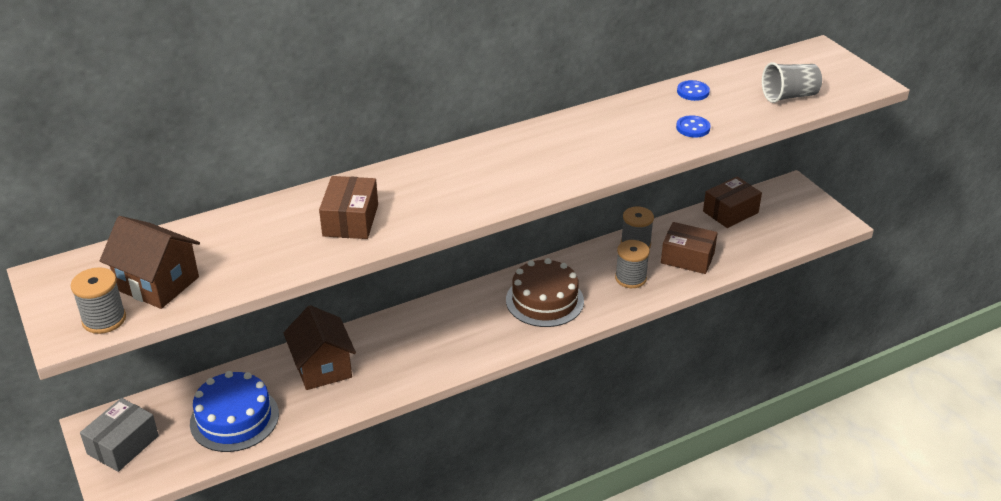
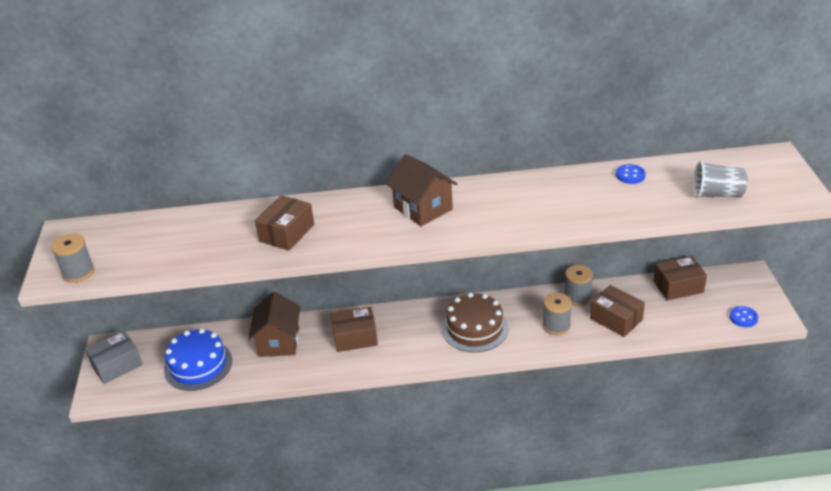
camera: 25 degrees right, 0 degrees up
(158, 283) = (128, 253): brown house -> brown house (423, 208)
(413, 341) = (355, 337): none -> brown box
(693, 128) = (608, 208): blue button -> blue button (743, 318)

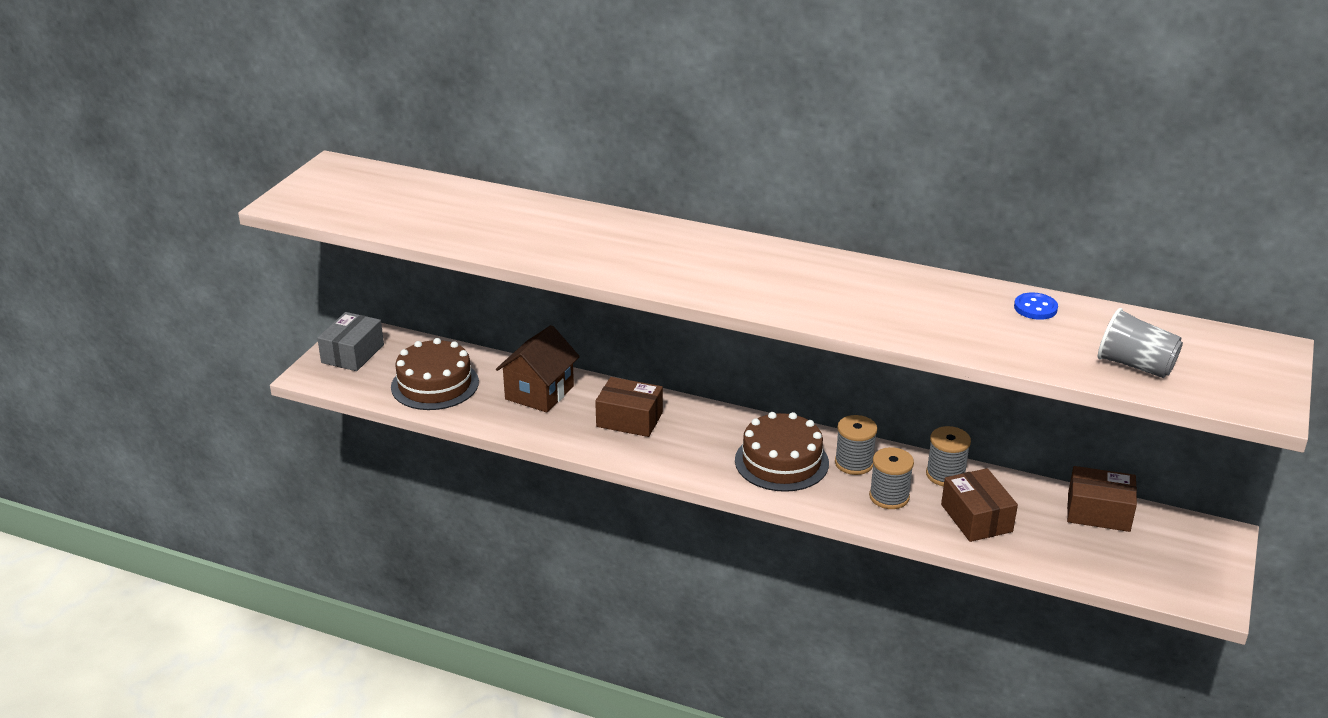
camera: 25 degrees right, 5 degrees down
(78, 272) = (313, 207): grey spool -> grey spool (854, 463)
(117, 365) = (352, 354): grey box -> grey box turned 60 degrees counterclockwise
(198, 365) = (435, 384): blue cake -> brown cake
(287, 233) = (557, 238): brown box -> none
(423, 208) = (734, 262): brown house -> none
(743, 318) = (1162, 582): blue button -> none

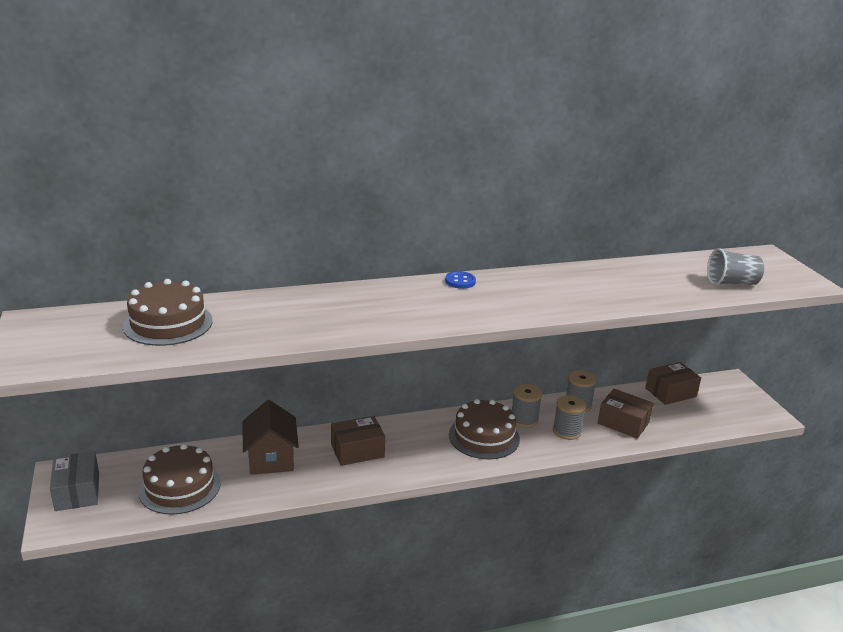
camera: 40 degrees left, 5 degrees down
(434, 203) = (168, 323): none -> brown cake
(1035, 308) = (642, 268): blue button -> blue button (460, 281)

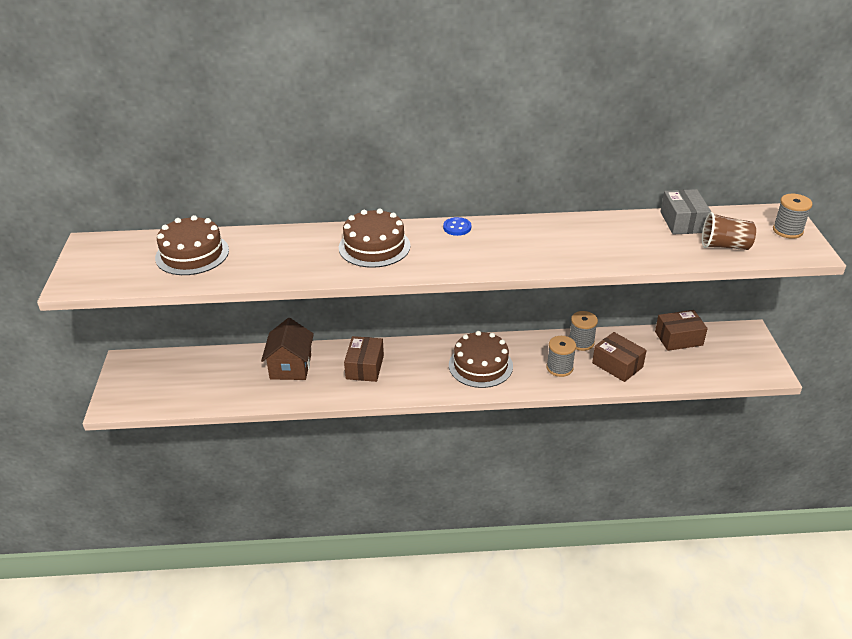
camera: 15 degrees right, 10 degrees up
(77, 492) = (133, 379): grey box -> grey box (682, 222)
(179, 487) = (211, 384): brown cake -> brown cake (374, 246)
(357, 450) = (365, 367): brown box -> brown box turned 75 degrees counterclockwise
(524, 419) = (524, 352): grey spool -> grey spool (787, 231)
(731, 283) = (724, 246): grey cup -> brown cup

